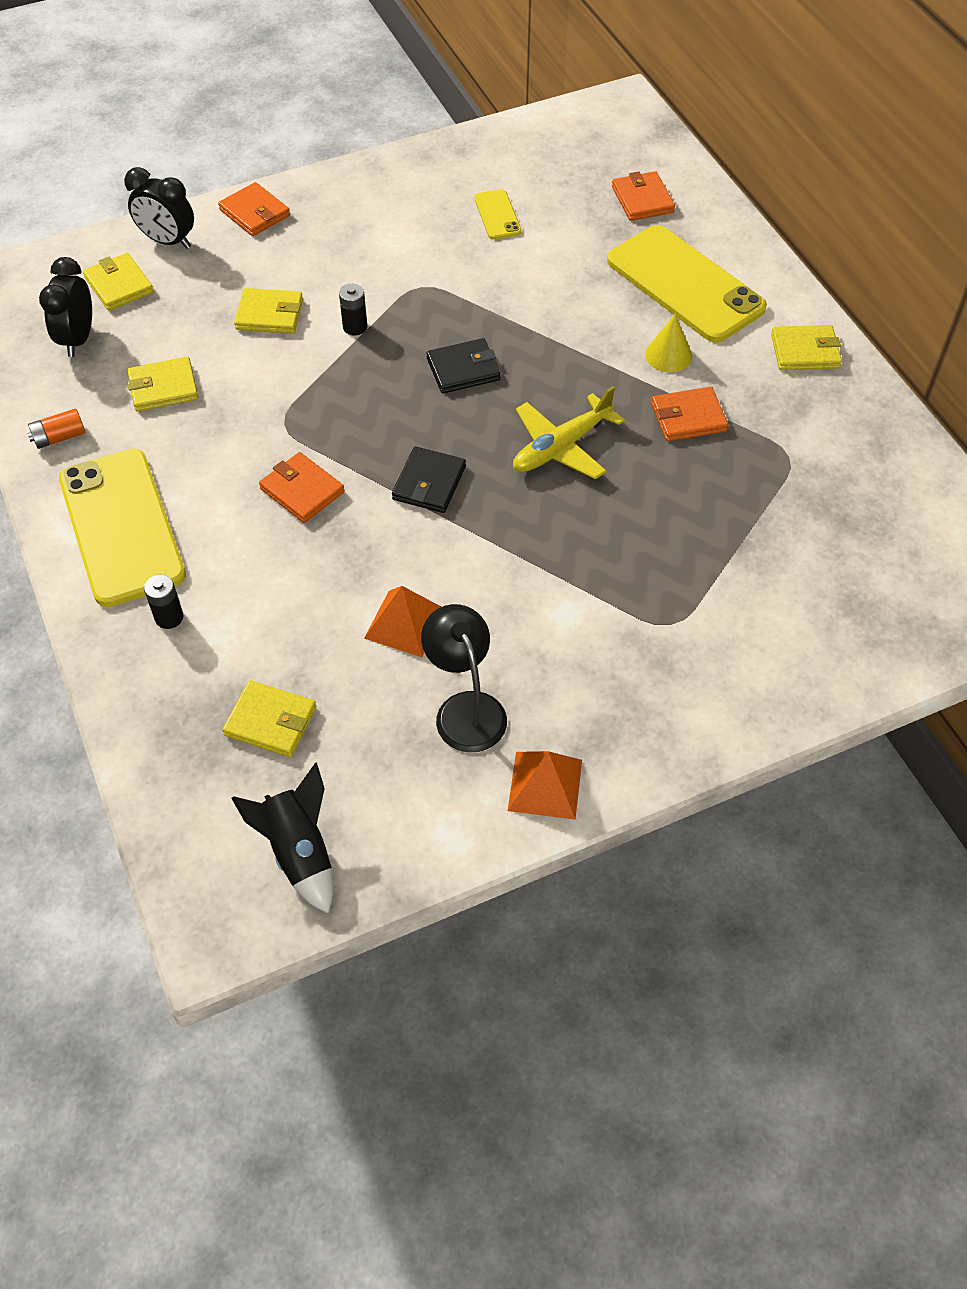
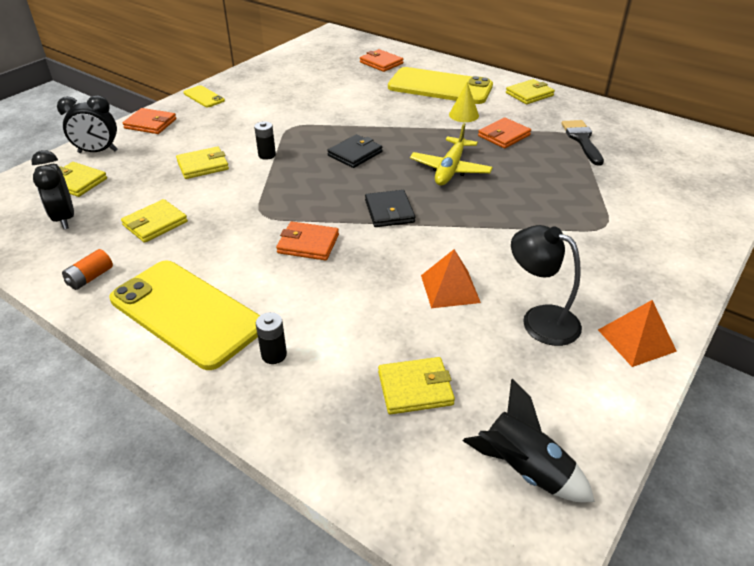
camera: 30 degrees left, 15 degrees down
(497, 215) = (307, 87): yellow phone -> yellow phone (204, 97)
(792, 471) = (582, 140): none -> black brush

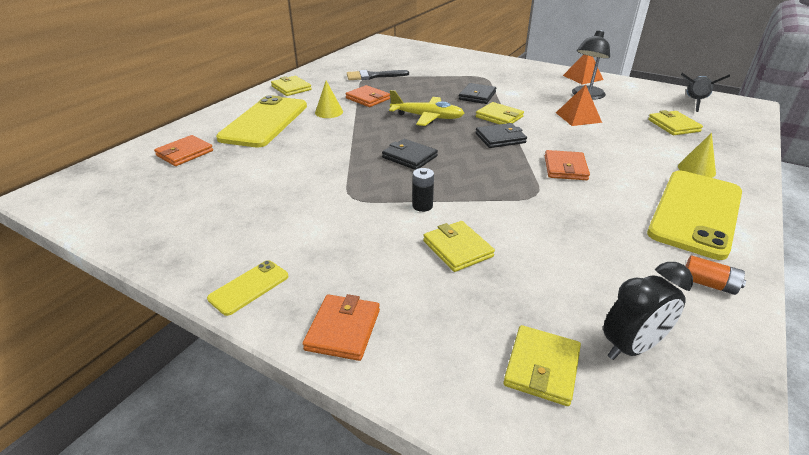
camera: 95 degrees left, 5 degrees down
(98, 152) = (445, 372): black clock -> none
(155, 223) = (591, 260): yellow wallet -> yellow wallet (499, 117)
(274, 355) = (696, 169): black battery -> yellow cone
(523, 211) = (477, 96): none -> black wallet

